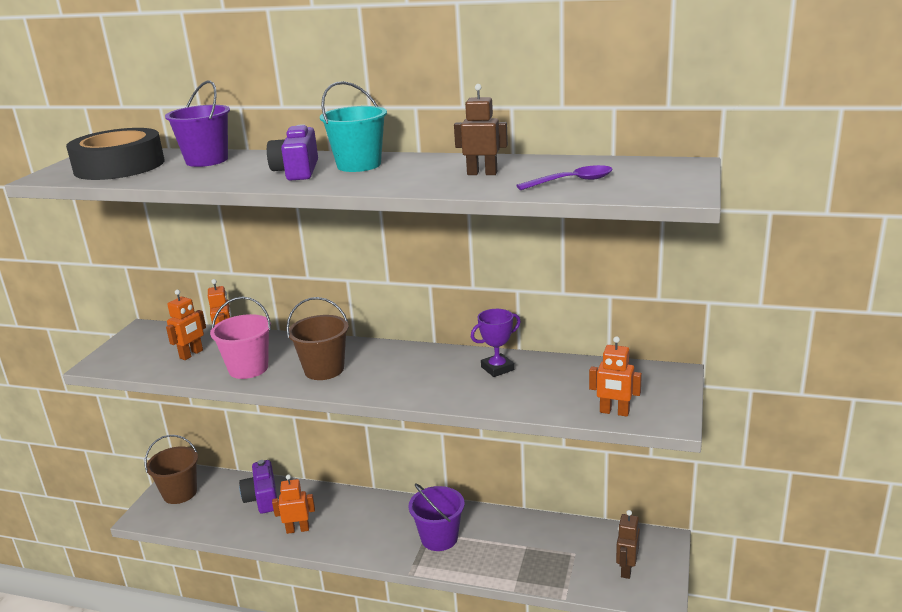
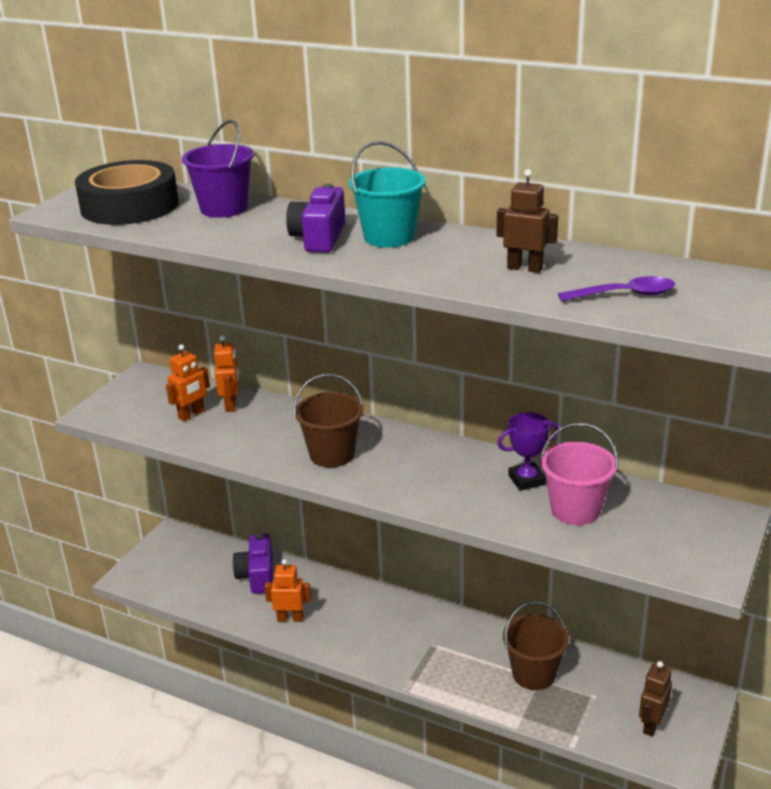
camera: 10 degrees right, 5 degrees up
(180, 493) = (169, 556): brown bucket -> brown bucket (534, 674)
(248, 368) = (250, 441): pink bucket -> pink bucket (575, 510)
(439, 538) = (444, 653): purple bucket -> none
(614, 412) = (648, 556): orange robot -> none

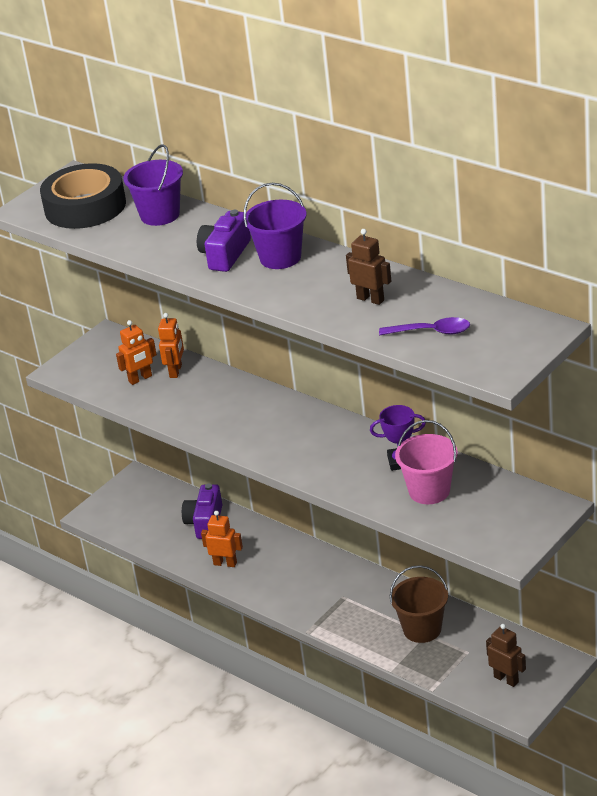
camera: 15 degrees right, 5 degrees up
(332, 454) = (248, 425): brown bucket -> none
(389, 237) = (280, 257): turquoise bucket -> purple bucket
(651, 725) = (506, 679): brown robot -> brown robot turned 90 degrees clockwise

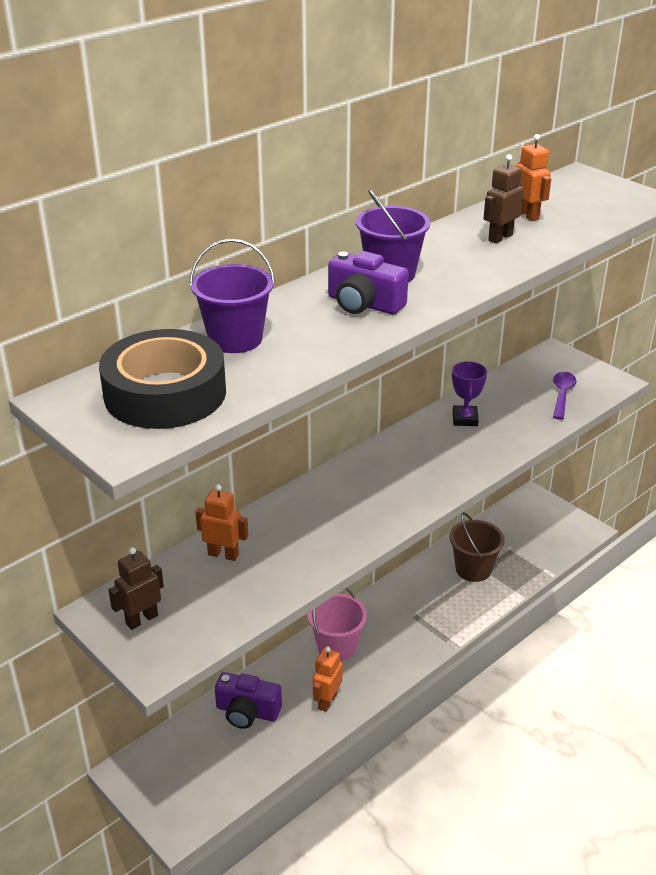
camera: 85 degrees left, 0 degrees up
(140, 379) = (222, 587): orange robot -> orange robot (528, 215)
(429, 491) = (515, 409): pink bucket -> pink bucket (336, 647)
(431, 332) = (571, 217): purple spoon -> purple spoon (562, 395)
(506, 679) = (548, 530): brown robot -> brown robot (141, 619)

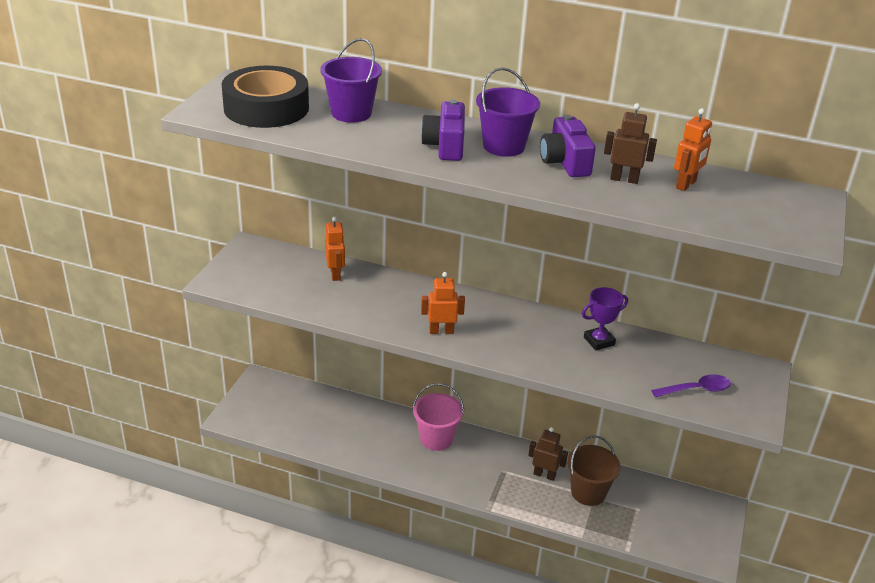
camera: 60 degrees right, 0 degrees up
(141, 619) = (253, 263): brown robot -> brown robot (544, 475)
(247, 712) = (343, 414): purple camera -> purple camera (565, 162)
(327, 701) = (379, 451): orange robot -> orange robot (441, 331)

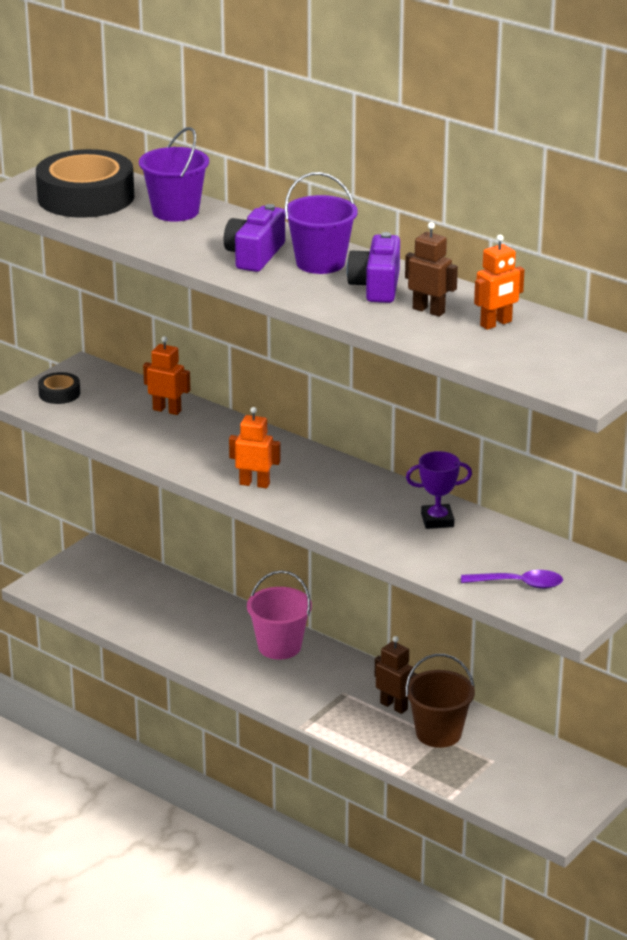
camera: 20 degrees right, 5 degrees down
(240, 272) = (59, 393): none -> black tape
(335, 274) = (167, 410): orange robot -> orange robot turned 75 degrees counterclockwise

